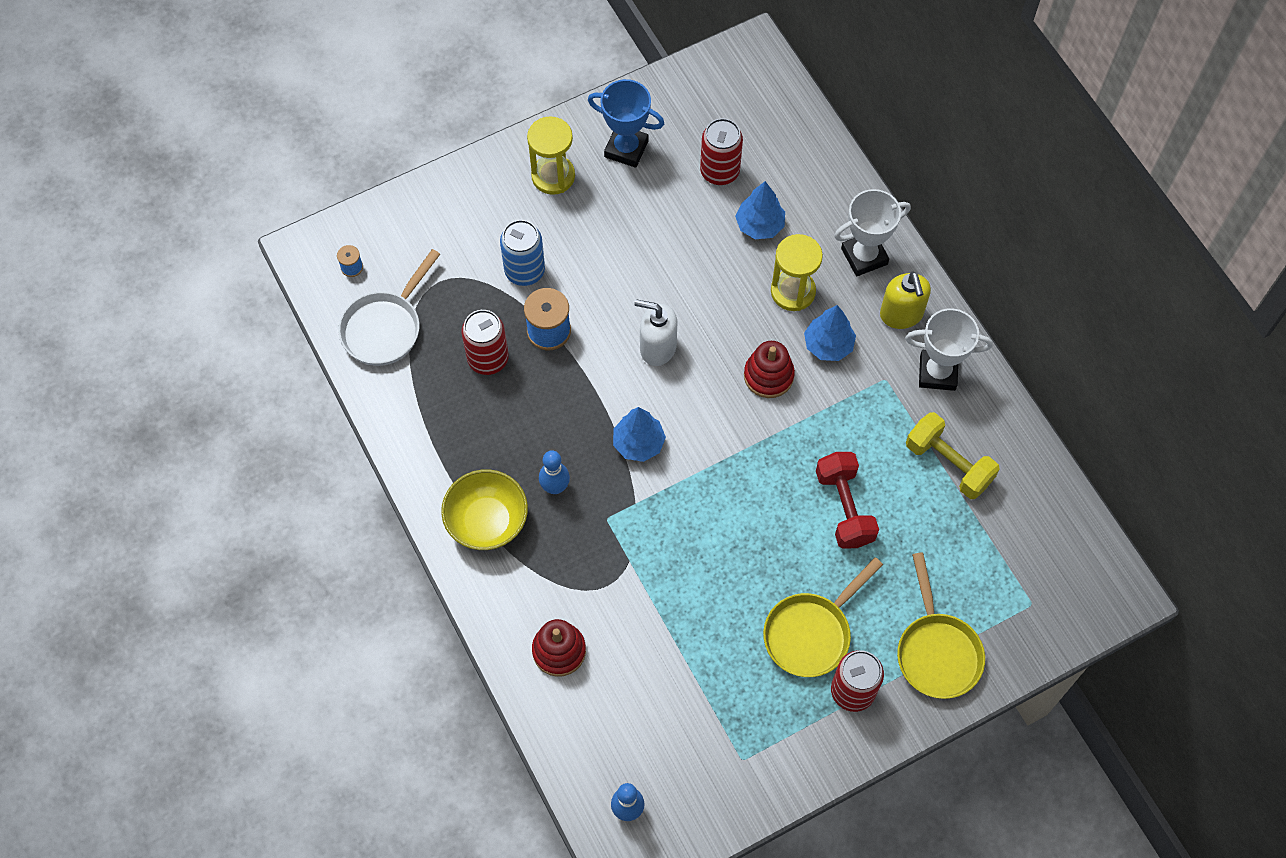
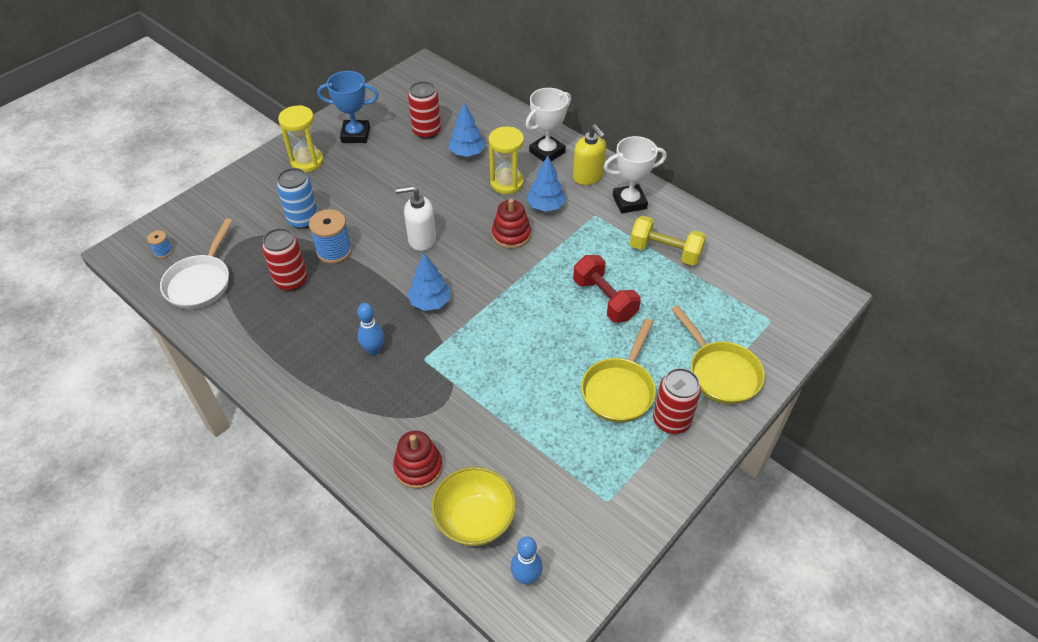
camera: 20 degrees left, 15 degrees down
(487, 521) = (324, 390): yellow bowl -> yellow bowl (475, 519)

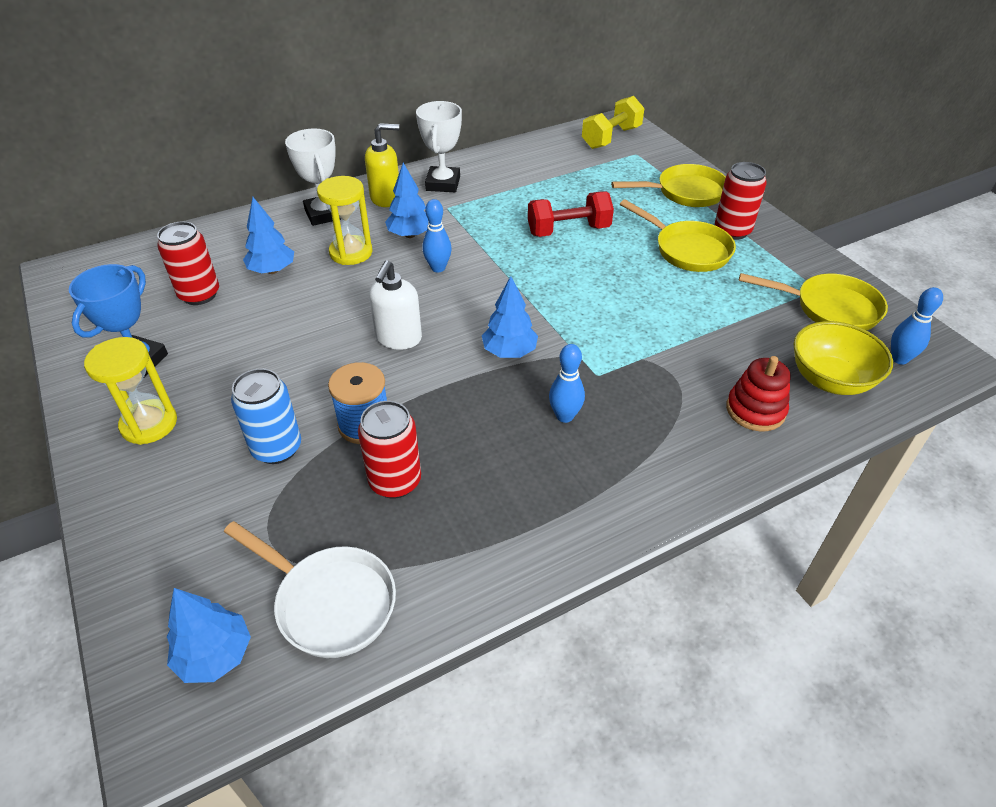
camera: 70 degrees left, 5 degrees down
(163, 251) = (215, 655): blue spool -> blue tree
(511, 235) = (438, 268): red stacking toy -> blue bowling pin
(580, 514) = (829, 308): none -> yellow pan
(665, 252) = (525, 182): yellow dumbbell -> yellow dumbbell (611, 138)

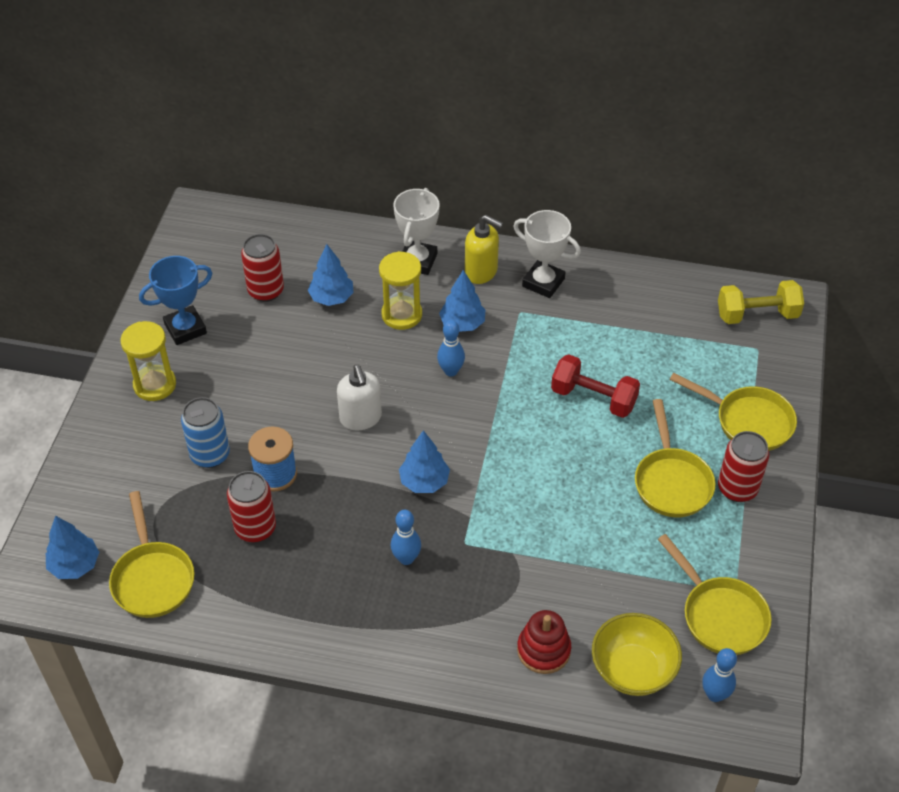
camera: 40 degrees right, 5 degrees up
(329, 602) = (152, 578): white pan -> yellow pan
(398, 338) = (360, 418): white soap dispenser -> white soap dispenser turned 75 degrees counterclockwise
(443, 184) = (543, 282): white trophy -> white trophy turned 75 degrees clockwise

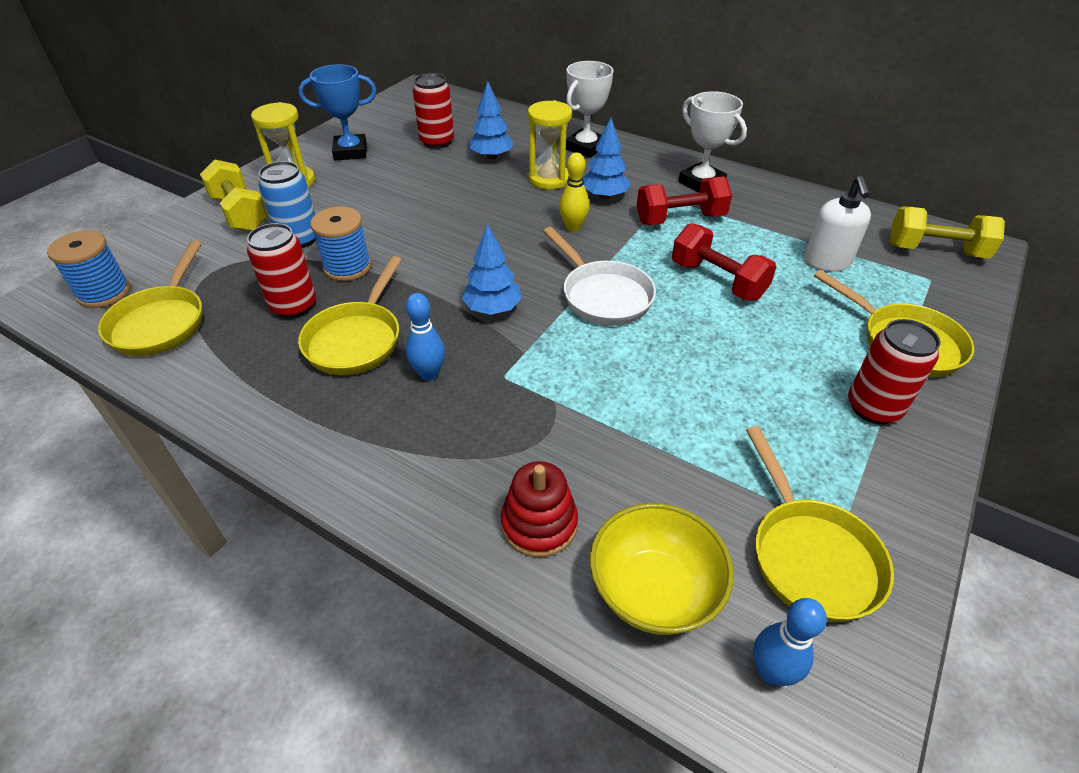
camera: 20 degrees right, 5 degrees down
(75, 565) = (104, 293): blue tree -> blue spool
(131, 440) = (240, 213): none -> yellow dumbbell
(360, 418) = (461, 243): white soap dispenser -> white soap dispenser (827, 262)
(451, 371) = (573, 227): blue bowling pin -> yellow bowling pin
(481, 272) = (642, 165): yellow soap dispenser -> none
(507, 441) = (602, 295): none -> white pan
(540, 335) = (680, 219): none -> red dumbbell
(671, 482) = (786, 379): yellow pan -> yellow pan (356, 339)

